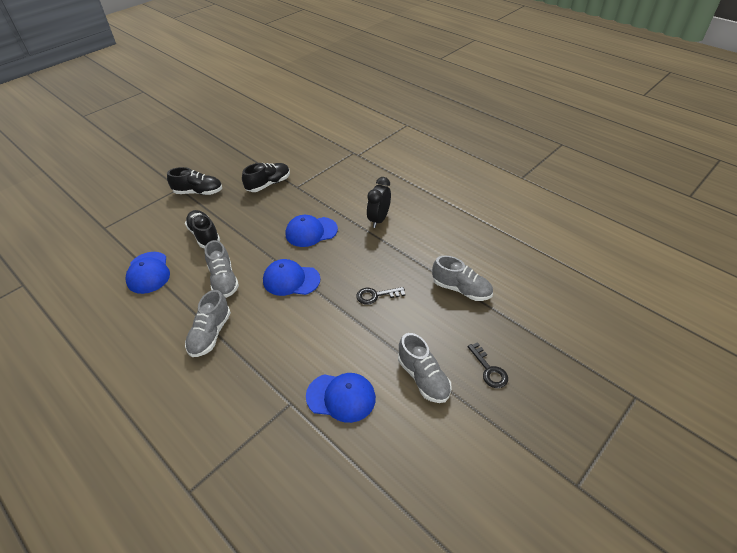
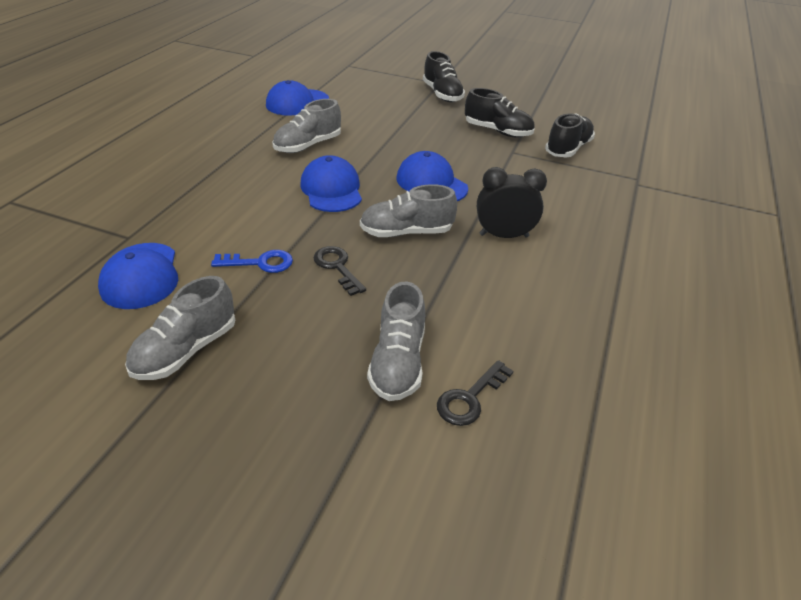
camera: 65 degrees right, 5 degrees down
(204, 235) = (373, 116): black shoe -> black shoe (567, 149)
(210, 334) = (222, 159): grey shoe -> grey shoe (406, 232)
(355, 331) = (260, 263): none -> blue key
(489, 369) = (219, 433): black key -> black key (470, 398)

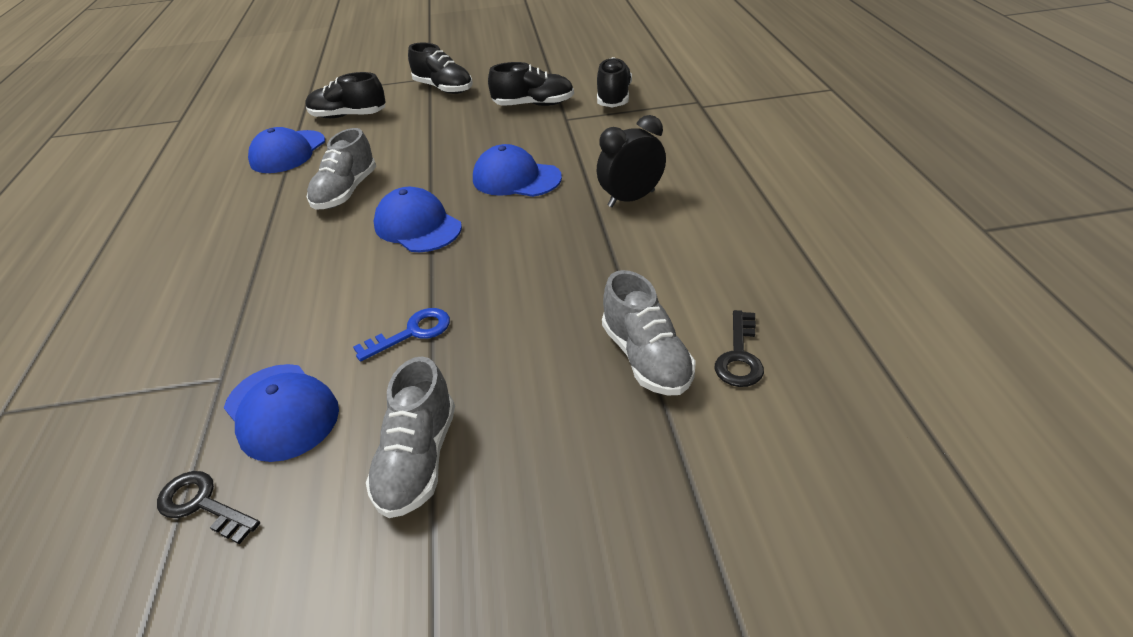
camera: 25 degrees left, 0 degrees up
(337, 267) = (500, 299): black key -> black key (202, 505)
(358, 91) = (348, 116): none -> black shoe
(406, 232) = (537, 235): grey shoe -> none

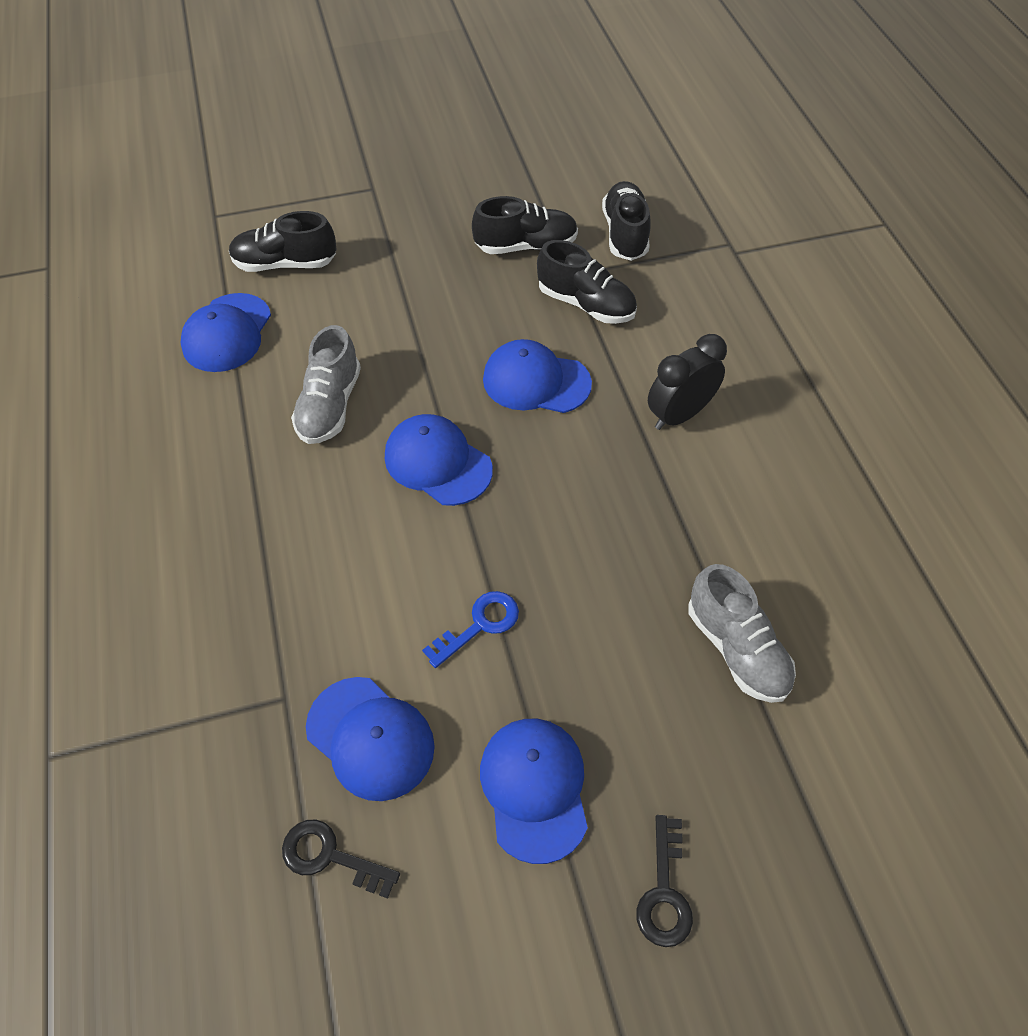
camera: 10 degrees left, 15 degrees up
(418, 459) = (534, 788): grey shoe -> blue cap
(443, 88) = (398, 211): black shoe -> black shoe (586, 304)
(739, 356) = (829, 642): black key -> black key (664, 892)

